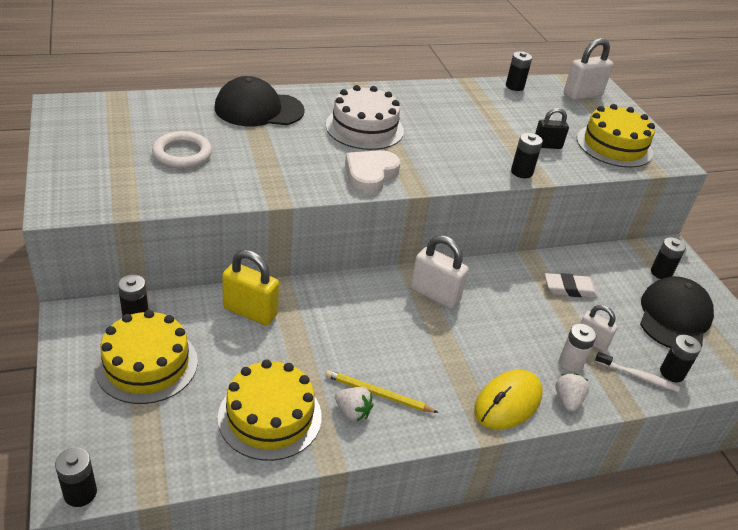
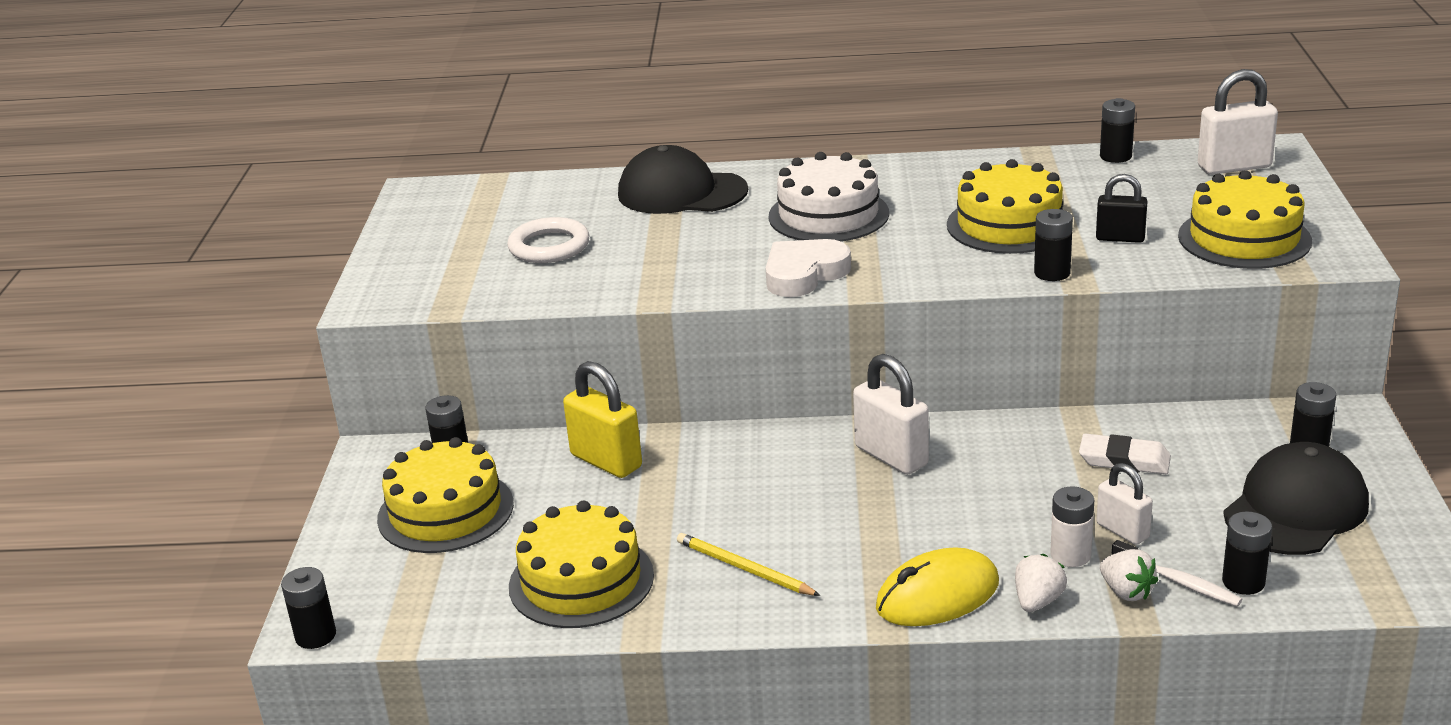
camera: 25 degrees right, 10 degrees down
(352, 412) = (697, 586): white strawberry -> white strawberry (1126, 592)
(478, 136) = (1009, 225): none -> yellow cake

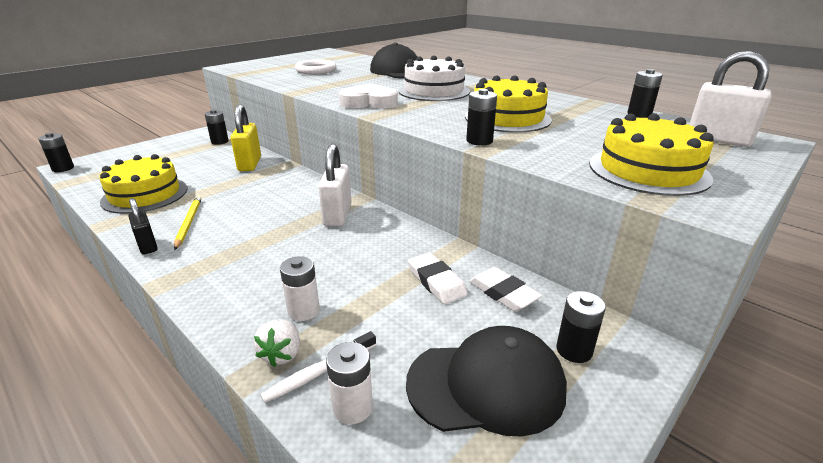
camera: 40 degrees right, 0 degrees up
(445, 511) = (177, 154): yellow cake -> none
(937, 595) = (211, 285): yellow mouse -> none
(1037, 601) = (236, 322): white strawberry -> none
(1120, 238) = (558, 142): black padlock -> black padlock (147, 246)
(1122, 531) = (355, 318): white padlock -> none
(1178, 581) = (319, 372): white toothbrush -> white toothbrush turned 60 degrees clockwise
(1192, 435) = (503, 293): none -> white eraser
(1243, 582) = (352, 407): black battery -> white battery

